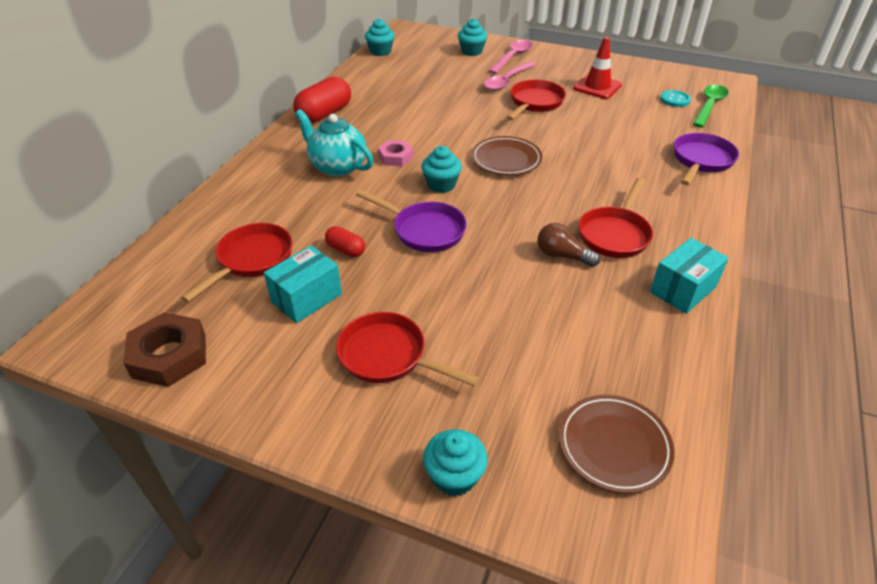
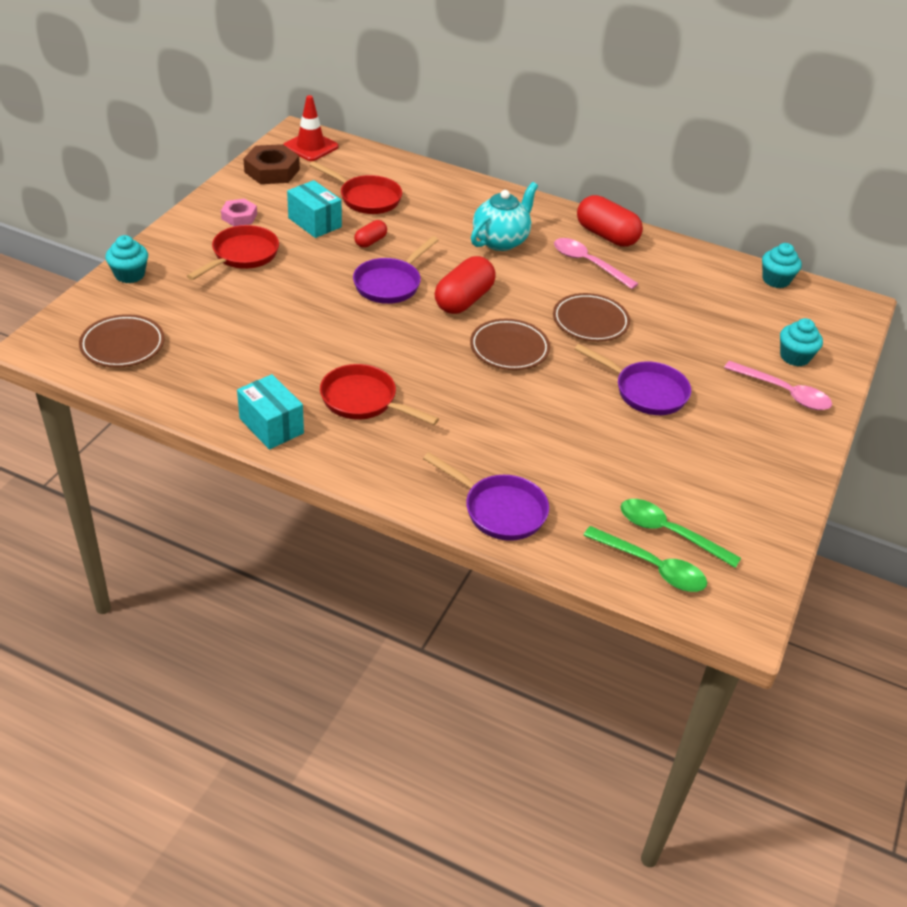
camera: 90 degrees right, 0 degrees up
(395, 157) = (517, 276): pink nut -> pink nut (239, 216)
(441, 185) = (464, 300): turquoise cupcake -> red capsule
(455, 123) = (590, 321): none -> brown plate
(507, 81) = (705, 376): pink spoon -> pink spoon (588, 263)
(534, 103) = (645, 391): red pan -> purple pan
(562, 255) = (337, 359): brown light bulb -> none
(597, 87) = (700, 459): red traffic cone -> red traffic cone (310, 147)
(674, 100) = (668, 533): turquoise button -> green spoon

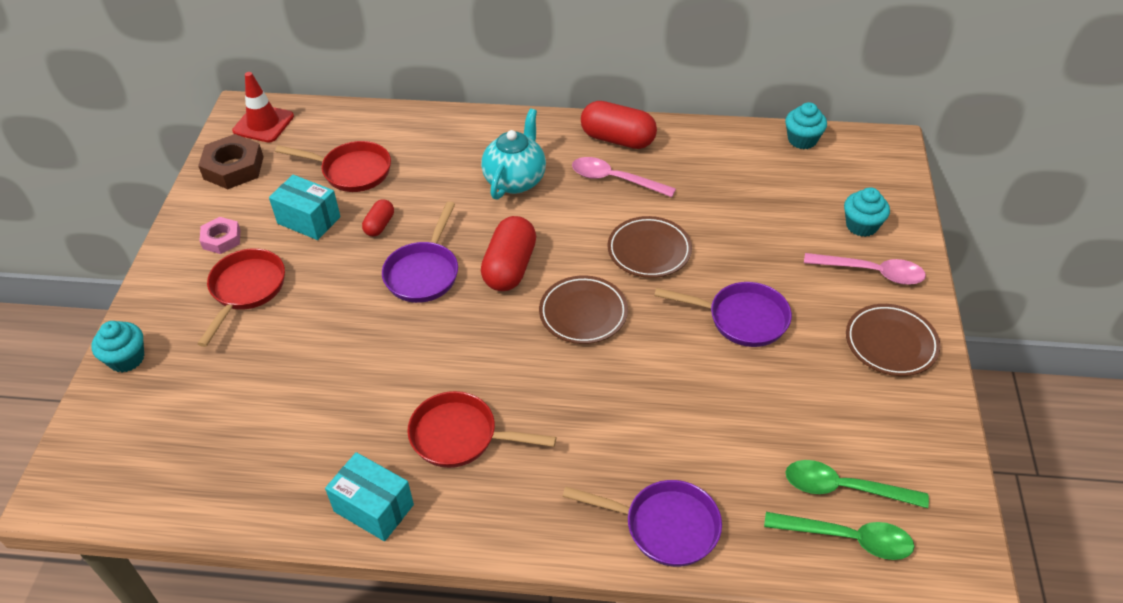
camera: 15 degrees left, 5 degrees up
(123, 345) = (157, 459): brown plate -> brown plate (890, 343)

